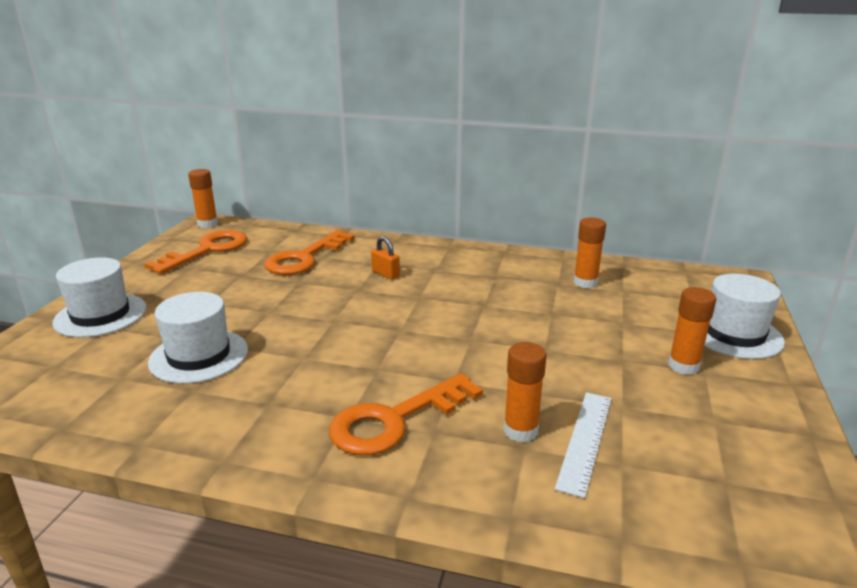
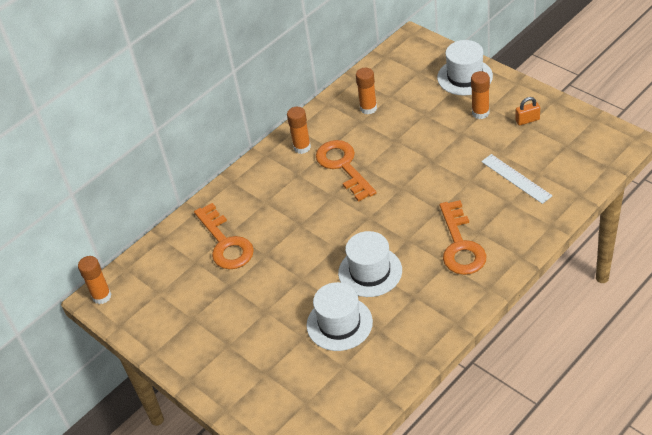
camera: 55 degrees left, 20 degrees up
(100, 315) = (243, 377): white hat -> white hat (370, 271)
(208, 250) = (164, 302): orange key -> orange key (343, 166)
(385, 274) = (286, 203): orange padlock -> orange padlock (527, 120)
(520, 430) = (496, 199): orange glue stick -> orange glue stick (302, 147)

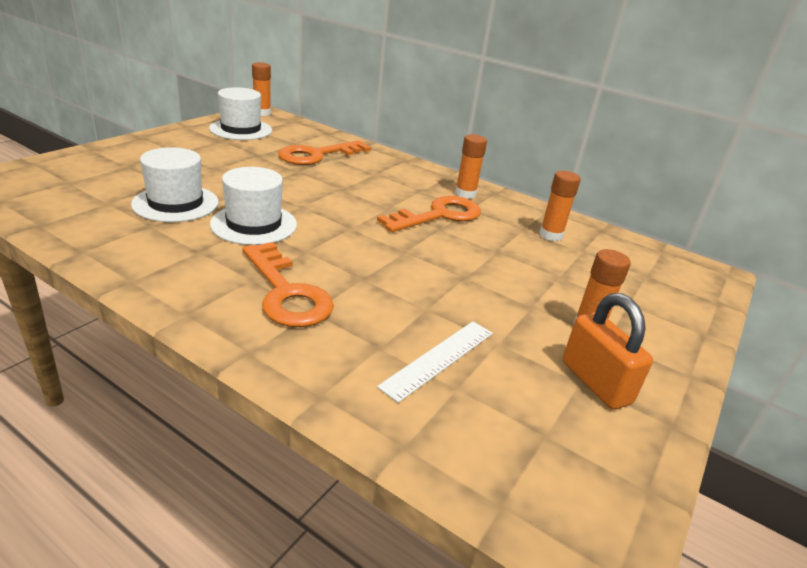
camera: 70 degrees right, 15 degrees down
(460, 245) = (286, 293): orange key -> orange key turned 105 degrees counterclockwise
(464, 77) = (665, 317): white hat -> white hat (241, 129)
(527, 120) = (595, 382): orange padlock -> orange padlock, size x1.72

